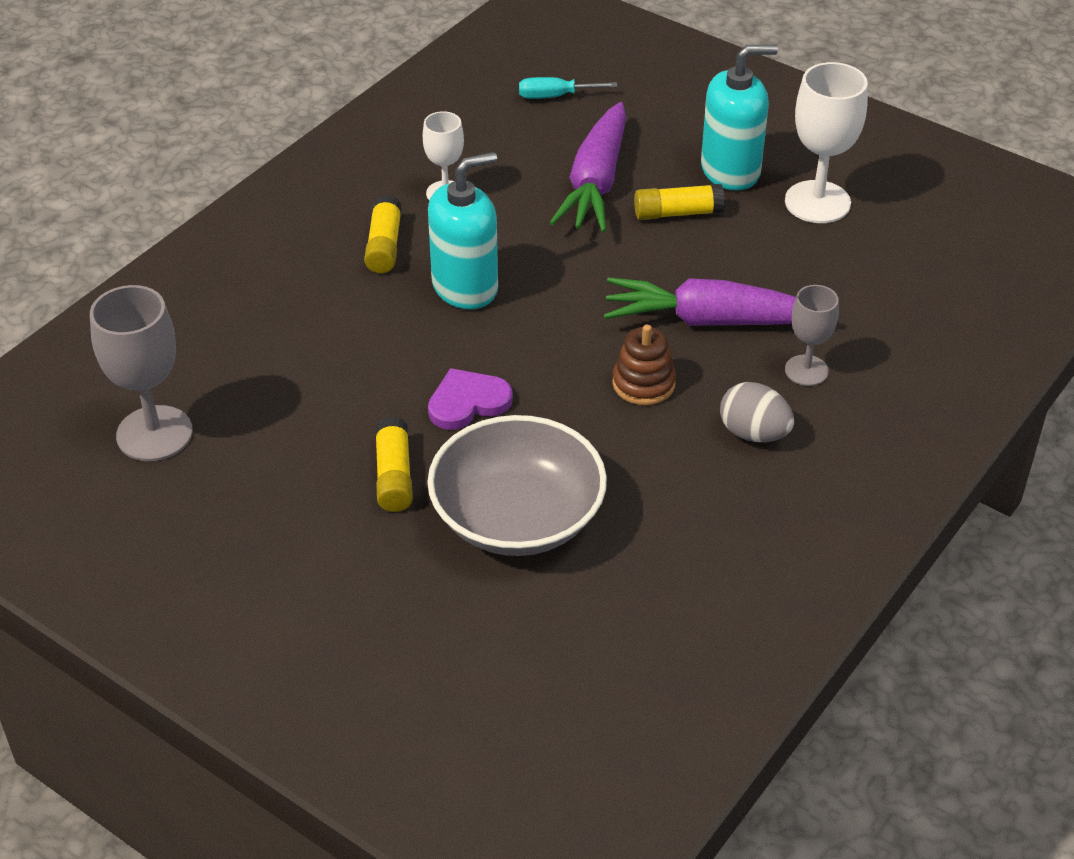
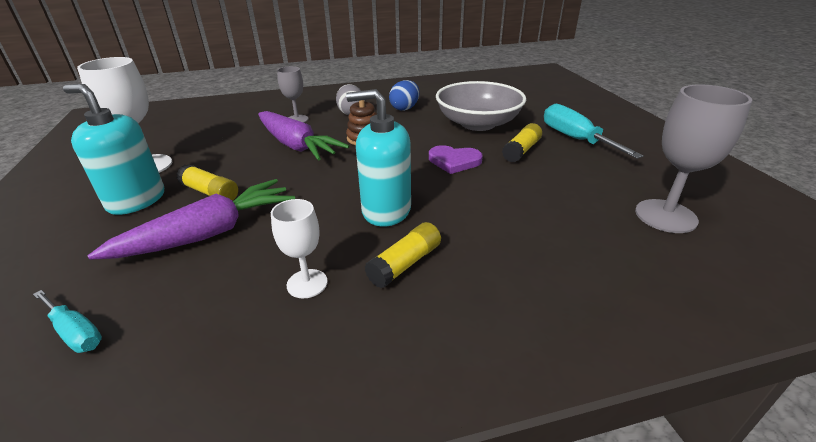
camera: 140 degrees left, 10 degrees down
(330, 555) = (575, 139): none -> turquoise screwdriver
(687, 498) = (405, 108): none -> blue egg

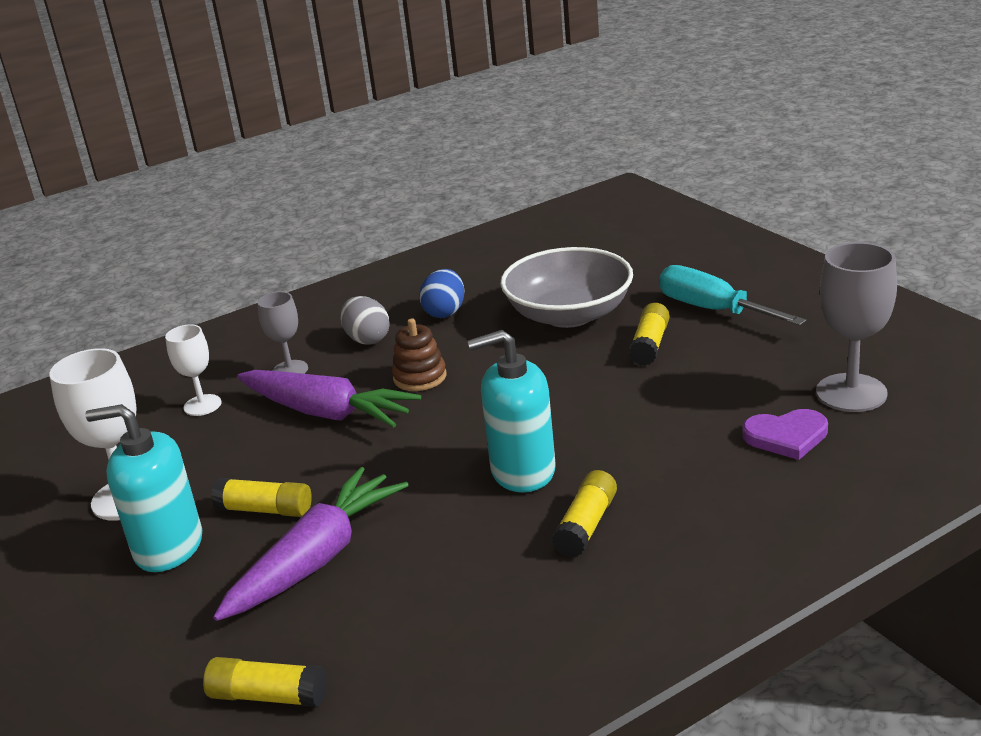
camera: 15 degrees left, 5 degrees down
(75, 333) = (268, 696): turquoise screwdriver -> yellow glue stick
(307, 283) = (489, 576): white goblet -> white goblet (202, 405)
(454, 161) = (569, 382): purple heart -> purple heart (786, 436)

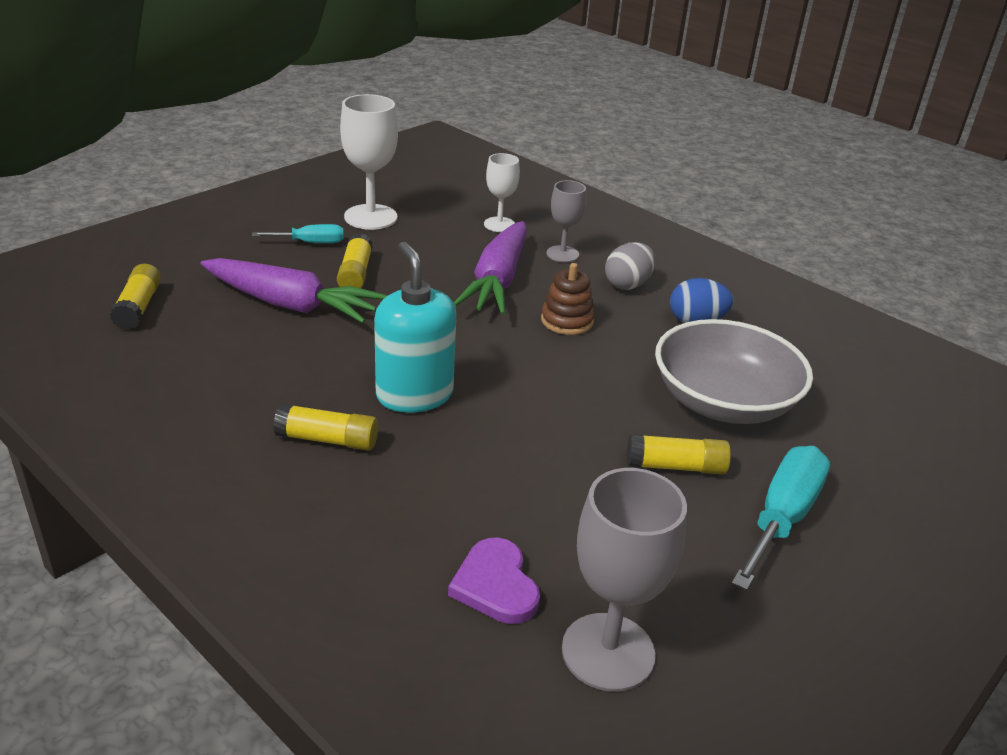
camera: 70 degrees right, 5 degrees up
(168, 547) = (310, 243): turquoise soap dispenser -> turquoise screwdriver

